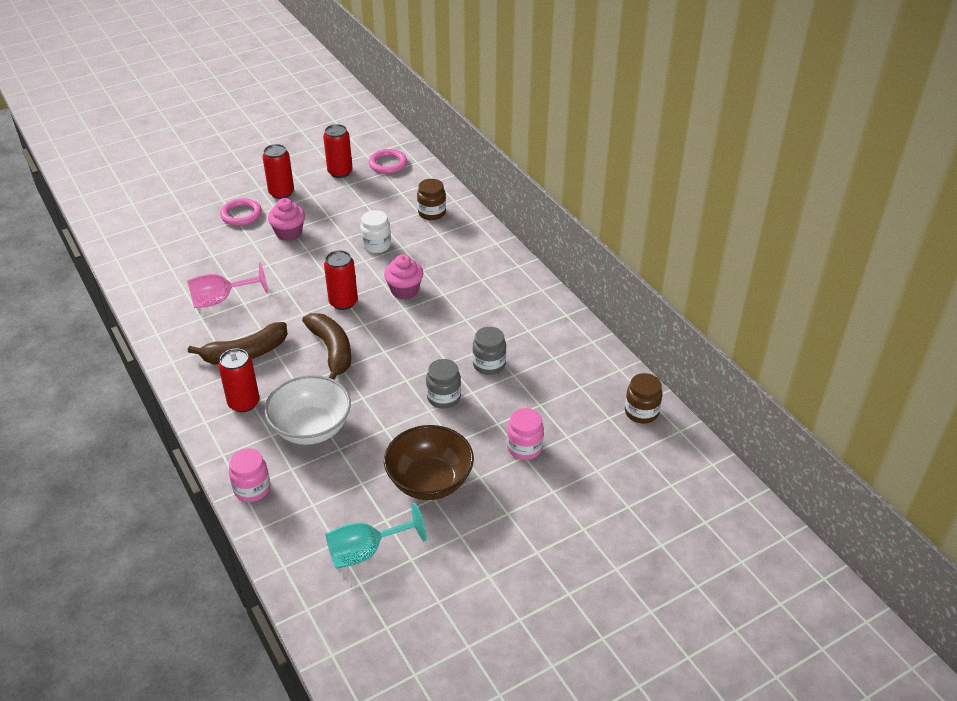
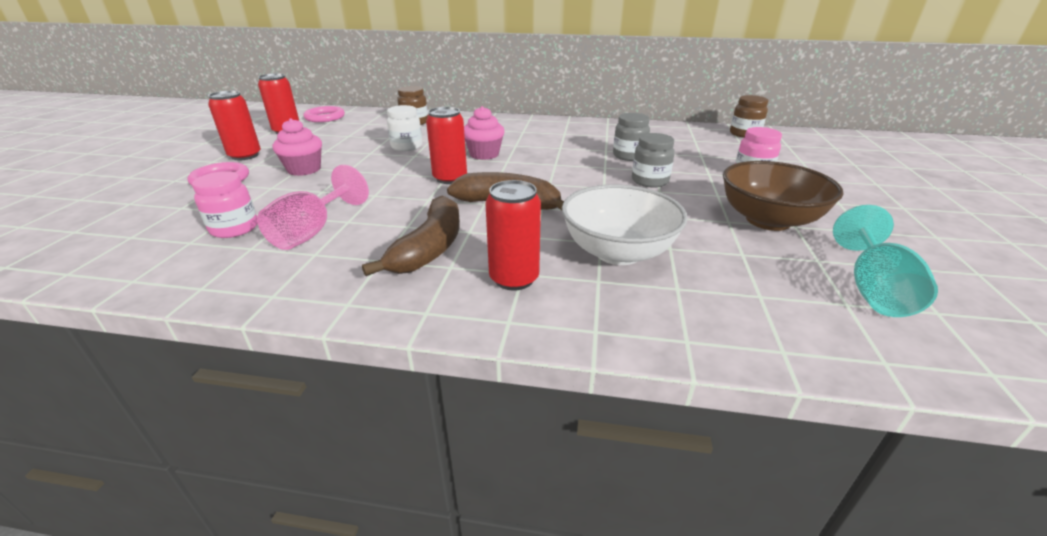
camera: 50 degrees left, 10 degrees down
(252, 489) = (693, 331): pink jar -> pink jar (234, 228)

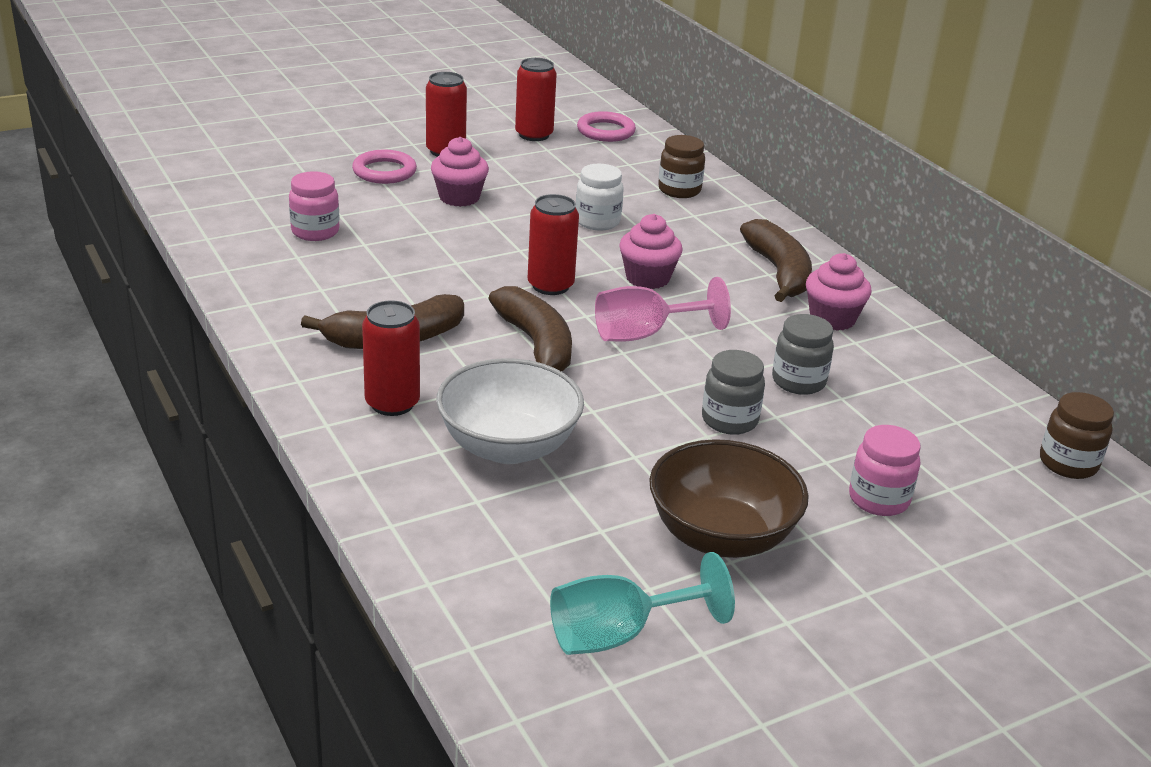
camera: 50 degrees right, 0 degrees up
(312, 231) = (353, 269): pink goblet -> pink goblet (644, 334)
(525, 129) = (779, 272): none -> brown banana
(581, 133) = (832, 319): none -> pink cupcake

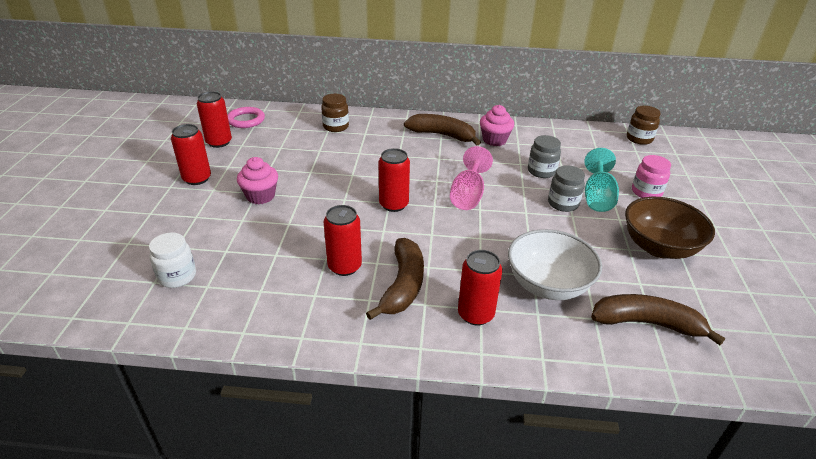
camera: 55 degrees left, 5 degrees up
(315, 232) = (236, 270): pink jar -> none
(384, 171) = (192, 211): pink ring -> none
(389, 291) = (344, 266): none -> red can
(536, 345) = (452, 234): brown banana -> brown banana (647, 323)
(597, 221) = (341, 162): white jar -> white jar (177, 276)
(618, 635) = (731, 314): turquoise goblet -> turquoise goblet (597, 197)
(647, 278) = (414, 172): pink cupcake -> none

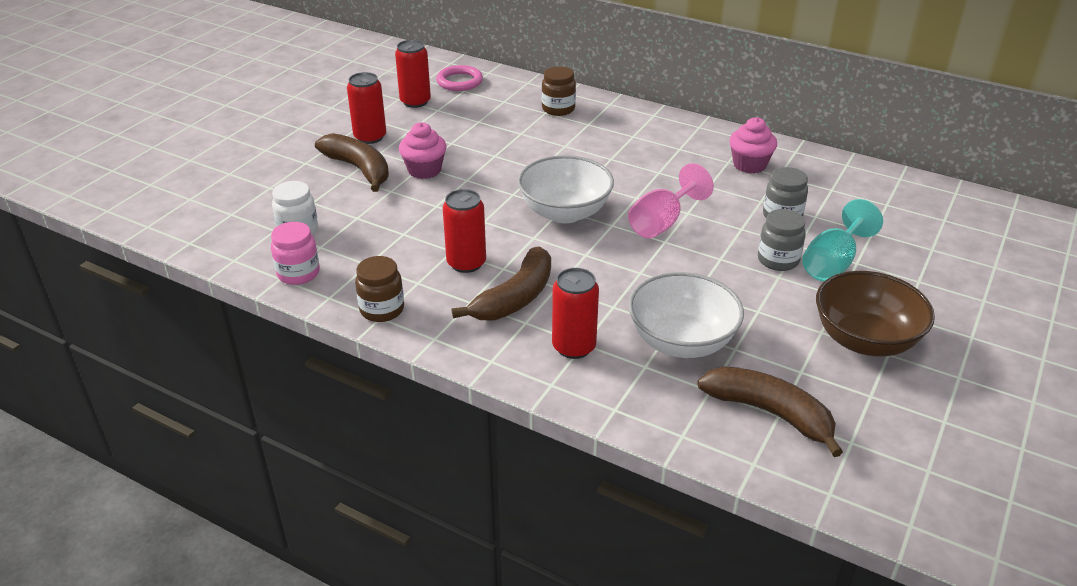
camera: 25 degrees right, 0 degrees up
(394, 204) = (565, 212): red can -> white bowl
(442, 135) = (684, 145): brown banana -> brown banana (359, 169)
(639, 139) = (964, 205): brown jar -> brown jar (382, 310)
(646, 192) = (909, 274): pink jar -> pink jar (298, 273)

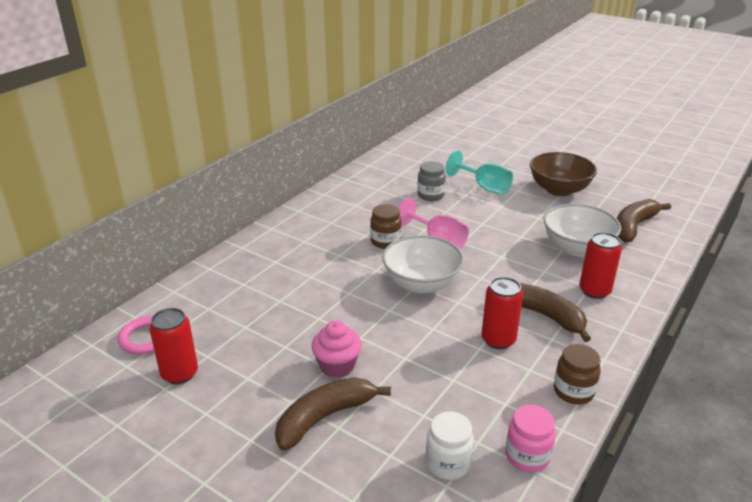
camera: 85 degrees left, 5 degrees down
(370, 137) = (253, 410): red can -> none
(558, 109) = (240, 276): brown jar -> brown jar (385, 241)
(749, 165) = (362, 198): pink cupcake -> none
(778, 260) = (482, 204): grey jar -> none

